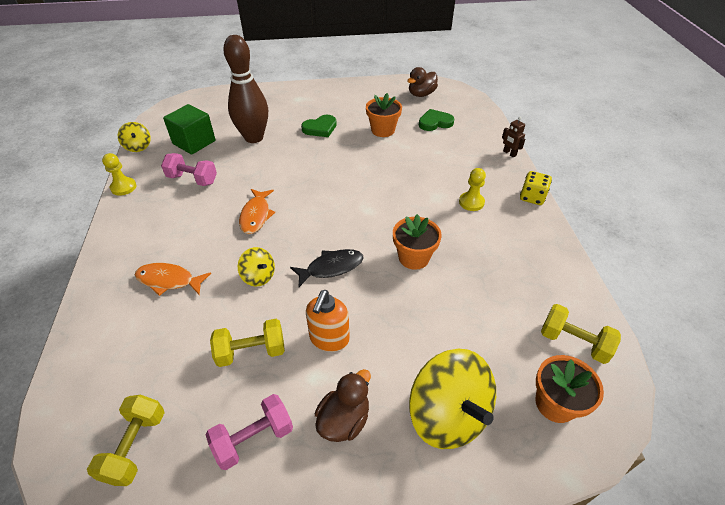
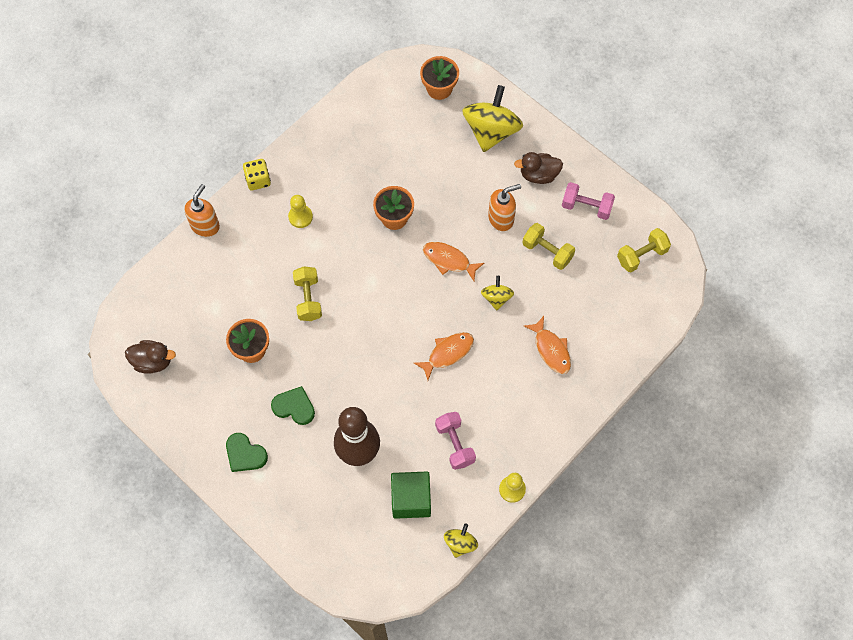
camera: 130 degrees left, 20 degrees up
(331, 267) = (449, 260): black fish -> orange fish
(435, 122) = (200, 314): green heart -> green heart (245, 454)
(509, 153) = (205, 226): brown robot -> orange soap dispenser
(573, 342) = (388, 97): yellow dumbbell -> yellow dumbbell (308, 299)

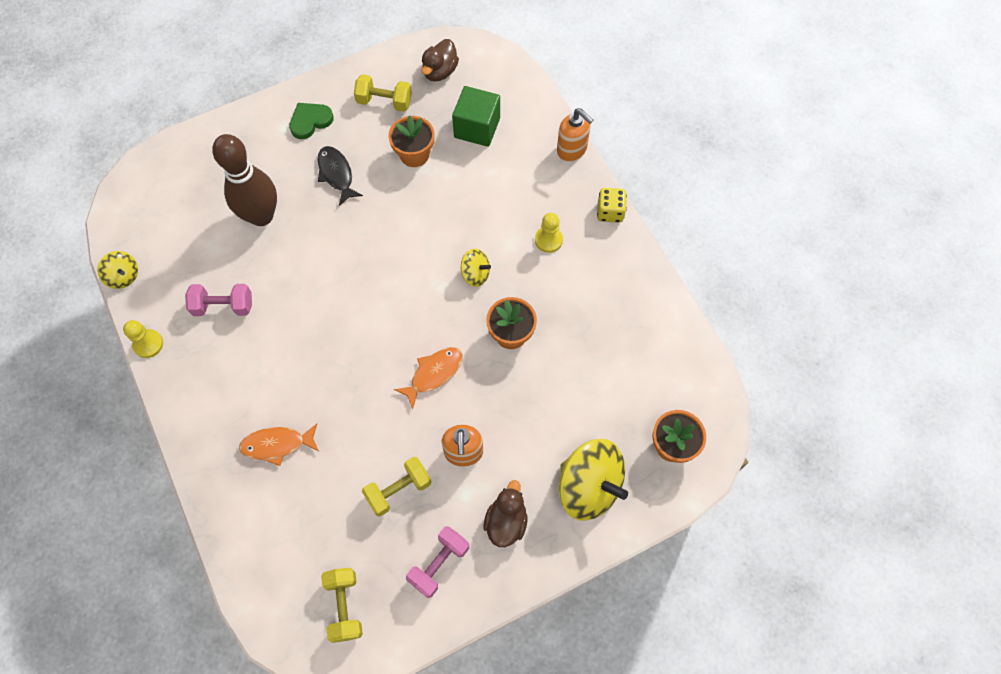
camera: 110 degrees right, 0 degrees up
(294, 407) = (336, 174): green heart -> black fish
(308, 299) = (448, 219): yellow dumbbell -> yellow dumbbell (384, 102)
(411, 499) = (190, 247): green cube -> green cube (477, 128)
(447, 353) = (324, 334): orange fish -> none
(496, 298) = (366, 409): yellow spinning top -> yellow spinning top (475, 274)

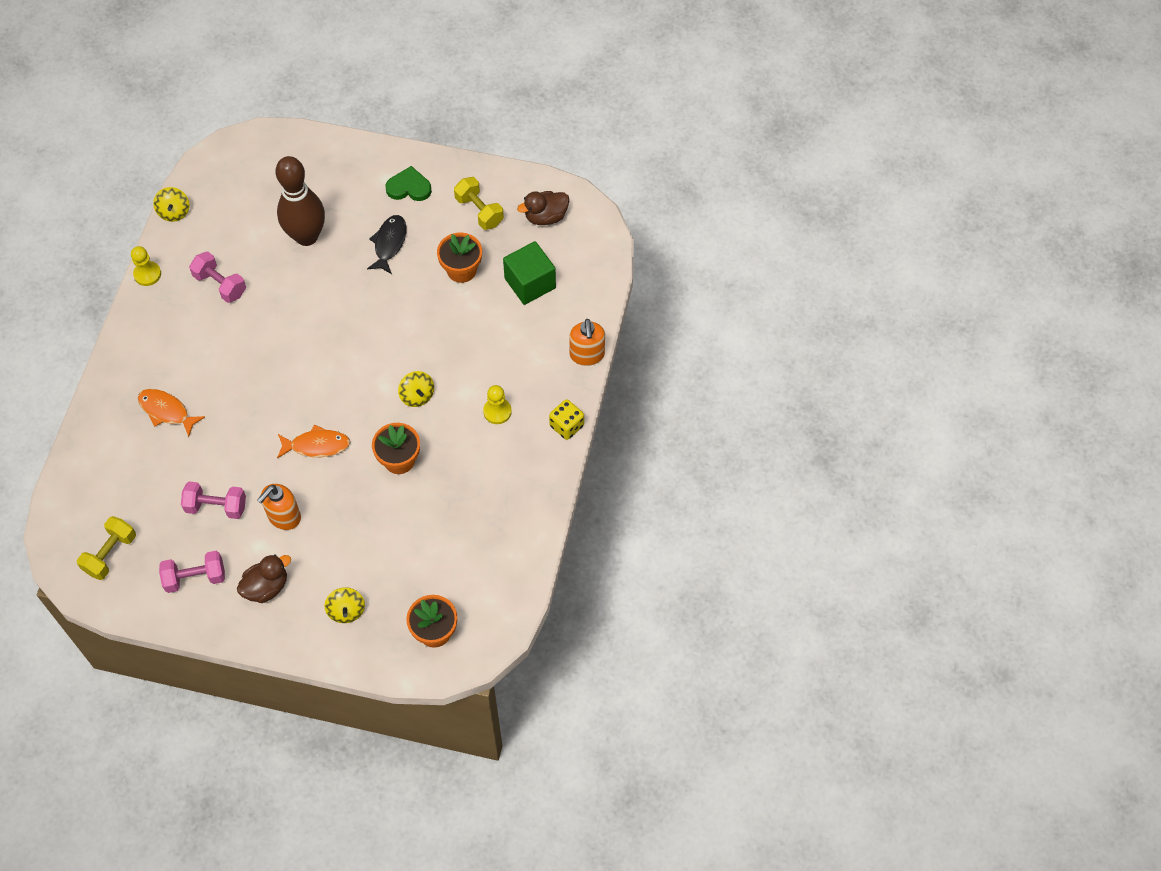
camera: 40 degrees right, 5 degrees down
(398, 490) = (216, 506): yellow dumbbell -> pink dumbbell
(589, 486) = (346, 611): yellow spinning top -> yellow spinning top, size x0.50

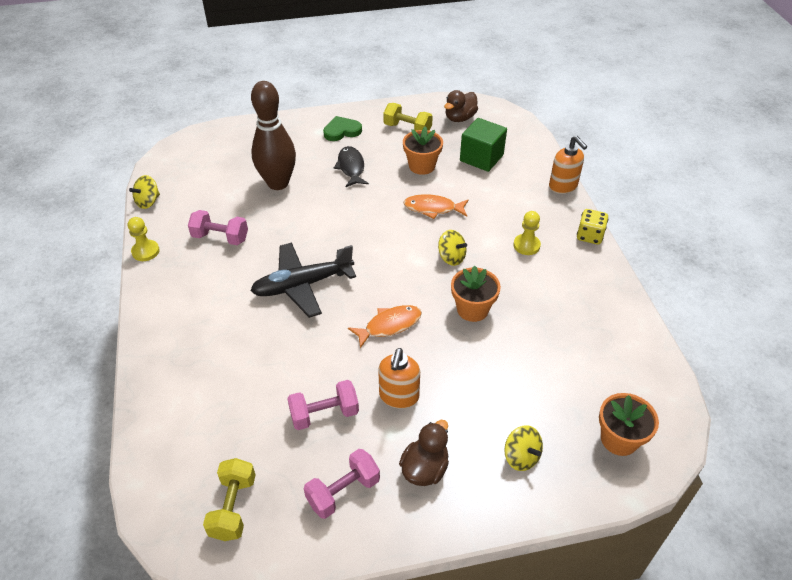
camera: 25 degrees left, 15 degrees down
(167, 411) = (224, 350): orange fish -> orange fish (433, 208)
(174, 212) = (148, 202): yellow spinning top -> yellow spinning top turned 75 degrees clockwise
(265, 370) = (302, 285): none -> black plane

